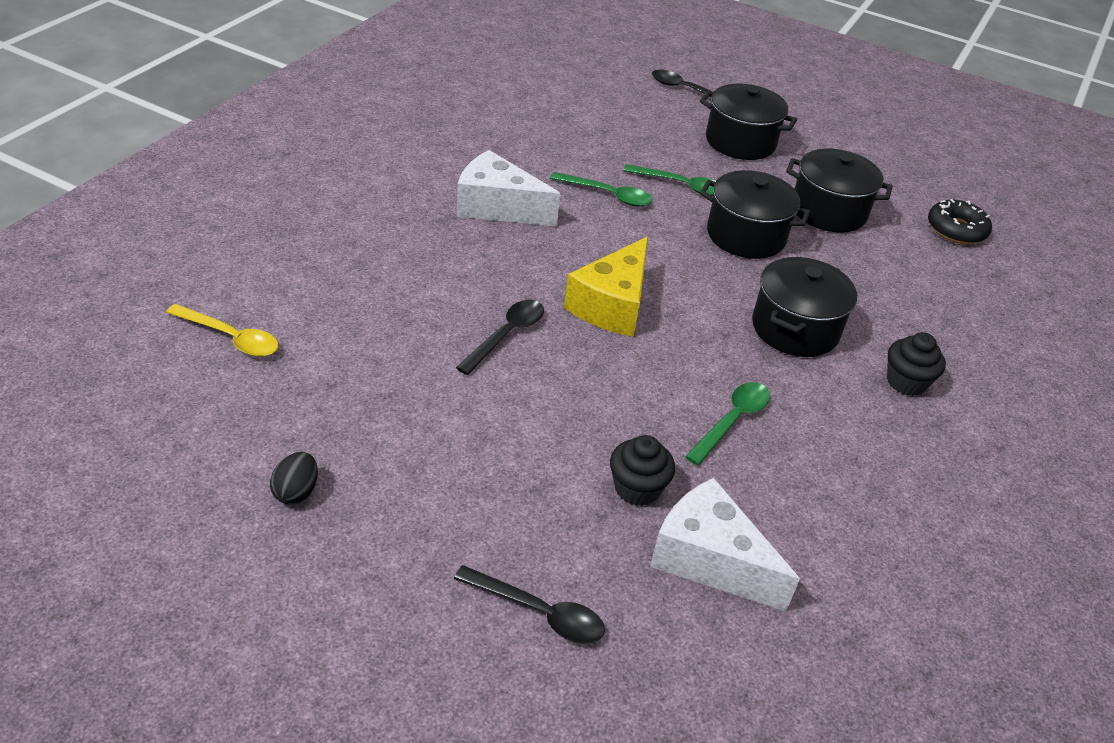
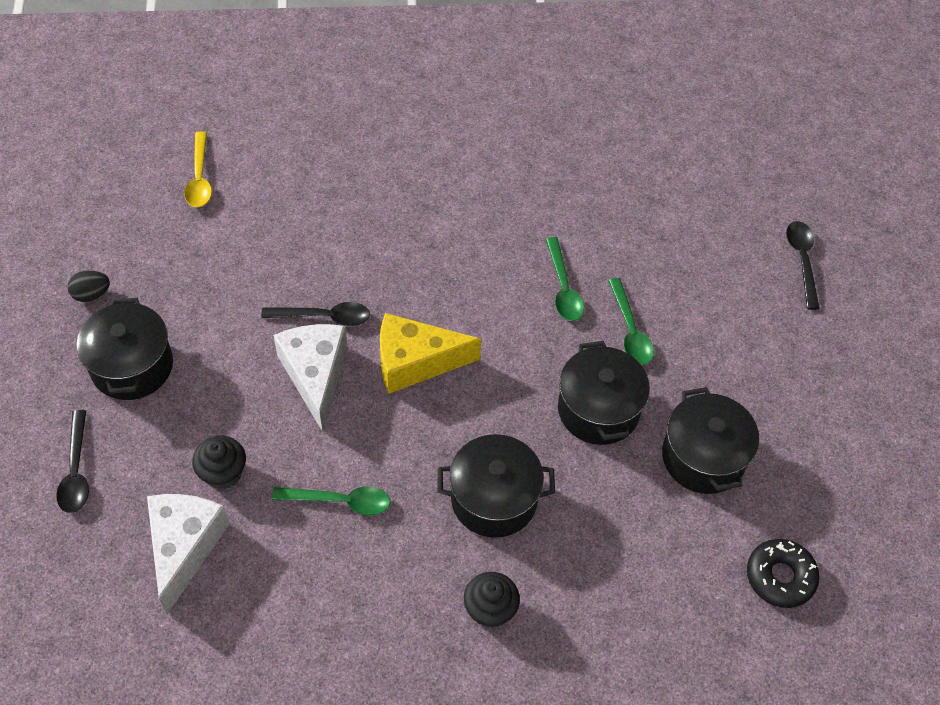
camera: 60 degrees right, 15 degrees up
(497, 207) = (475, 229): white cheese -> white cheese (315, 375)
(740, 142) = (753, 341): black pot -> black pot (132, 366)

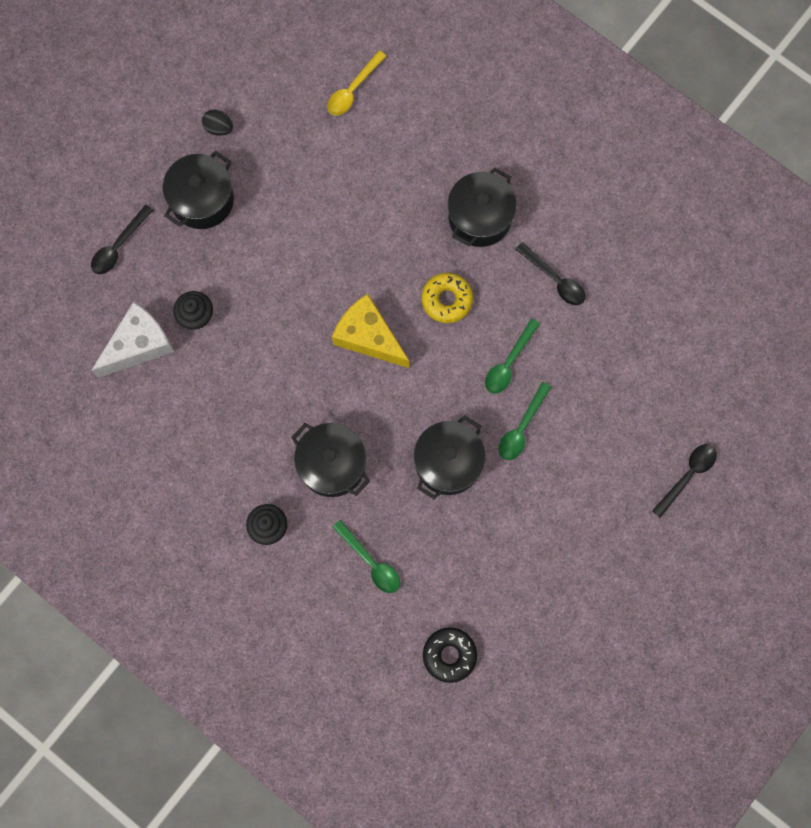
camera: 45 degrees right, 20 degrees up
(315, 375) = (302, 295): white cheese -> none
(324, 317) = (341, 259): black spoon -> black spoon (555, 279)
(340, 501) = (245, 390): green spoon -> green spoon (371, 562)
(456, 279) = (447, 300): none -> yellow donut
(703, 457) = (480, 547): black pot -> black pot (480, 217)

